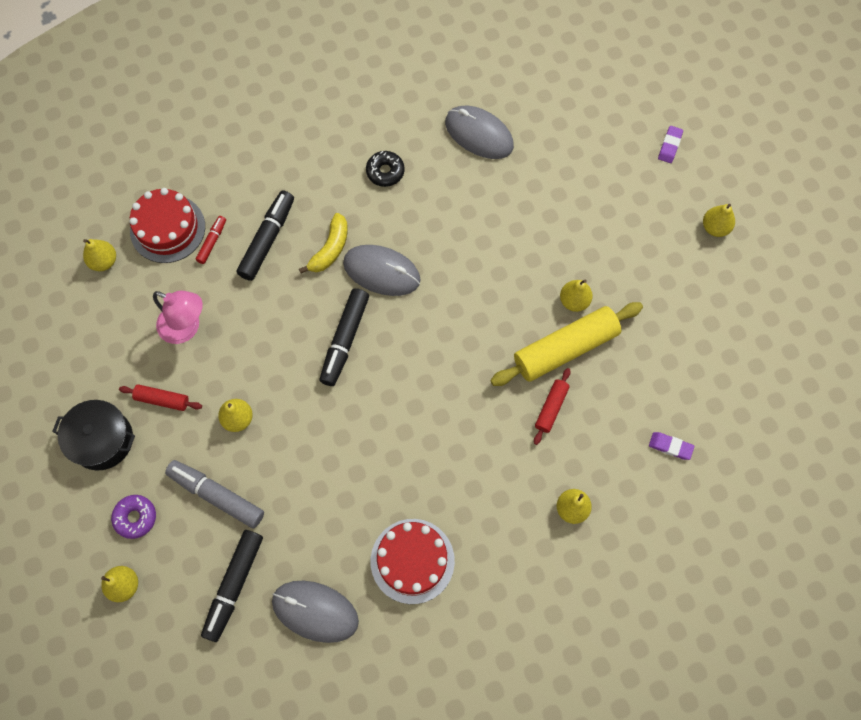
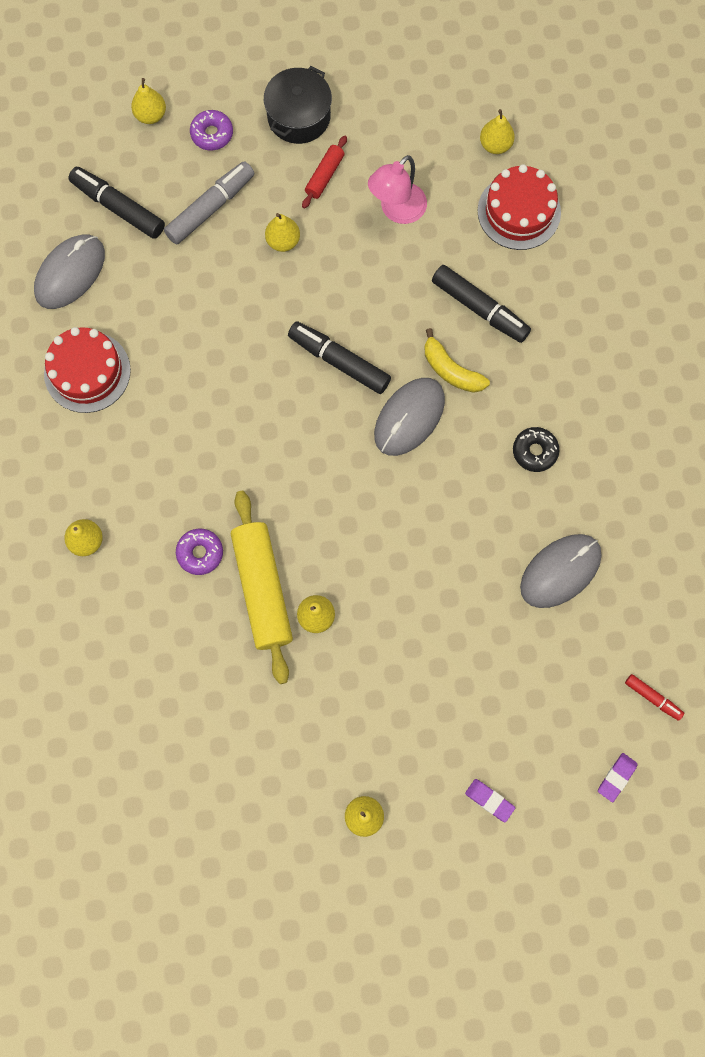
camera: 105 degrees right, 5 degrees up
(212, 242) = (491, 252): red marker -> red marker (652, 698)
(551, 408) = (200, 553): red rolling pin -> purple donut
(670, 446) = (118, 667): purple eraser -> purple eraser (616, 777)

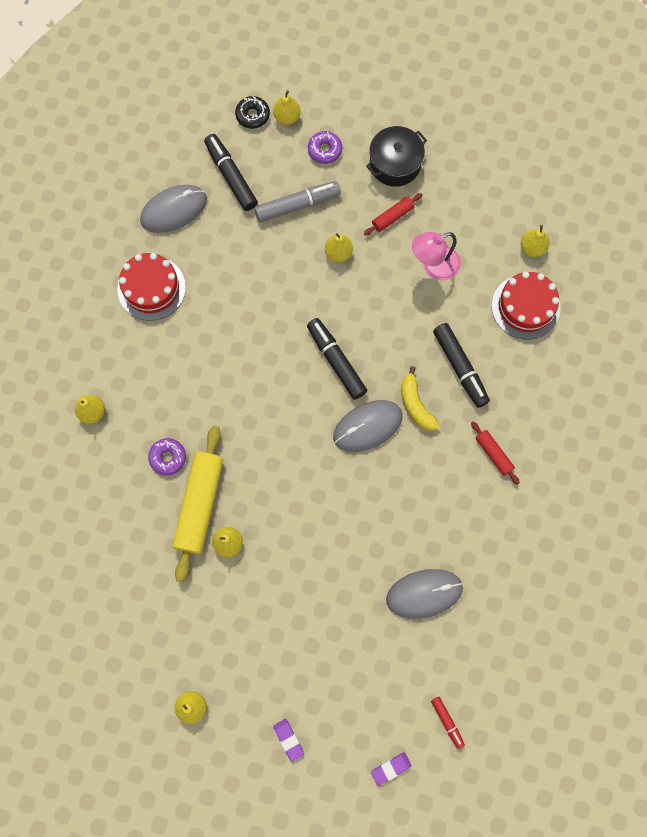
camera: 25 degrees right, 0 degrees up
(534, 451) = (449, 494): black donut -> black donut (252, 115)
(562, 386) = (493, 454): none -> red rolling pin

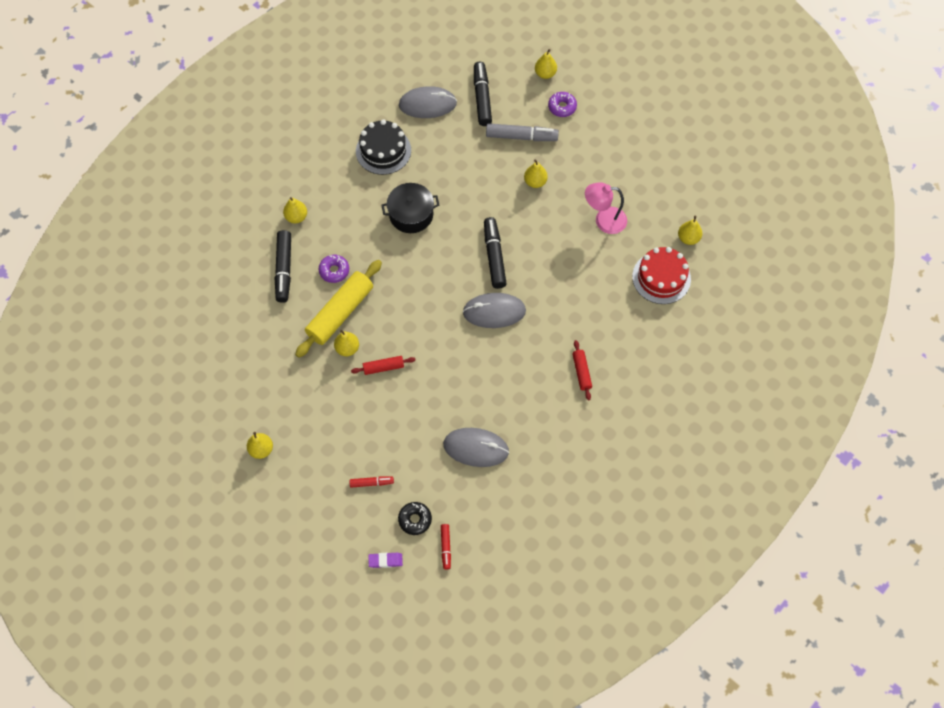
camera: 25 degrees right, 10 degrees down
(151, 288) = (383, 151): red cake -> black cake
(252, 115) = (520, 62): black donut -> black donut (415, 520)
(288, 739) = (320, 505): purple eraser -> none
(332, 687) = (371, 483): none -> red marker
(392, 217) = (590, 173): red rolling pin -> red rolling pin (383, 367)
(395, 164) = (611, 137): black pot -> black pot (411, 214)
(416, 404) = (539, 312): yellow banana -> none
(460, 367) = (587, 300): black marker -> black marker (284, 269)

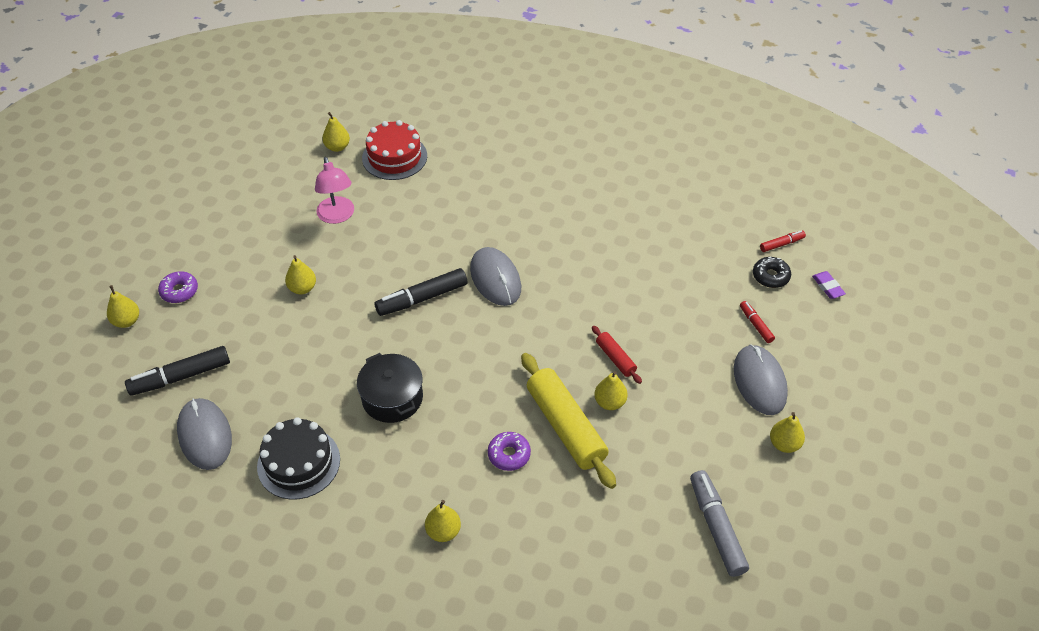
camera: 110 degrees left, 15 degrees down
(284, 269) = (532, 515): black marker -> none
(340, 313) = (566, 426): yellow rolling pin -> yellow rolling pin turned 45 degrees clockwise
(476, 448) = (664, 250): grey mouse -> grey mouse (759, 382)
(521, 137) = (236, 319): grey marker -> grey marker (716, 527)
(581, 372) = (534, 191): red rolling pin -> none

